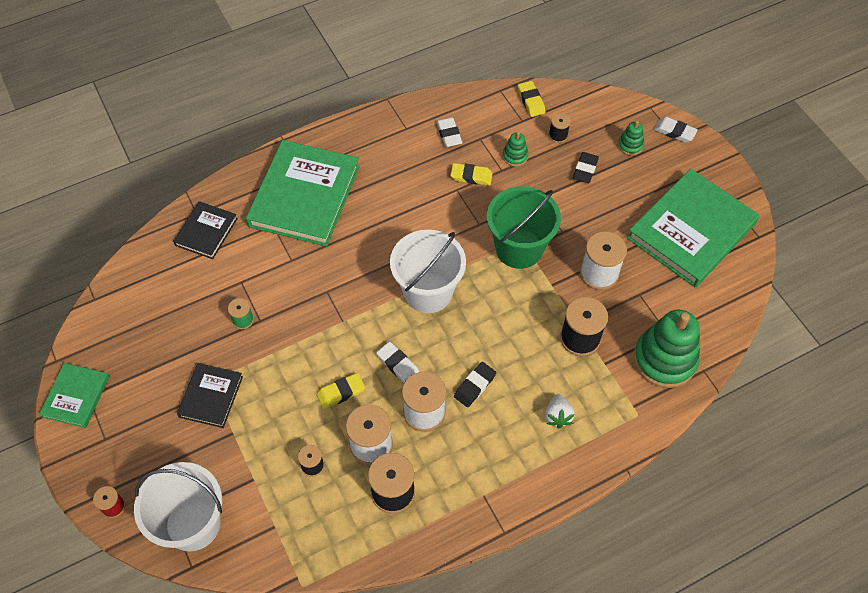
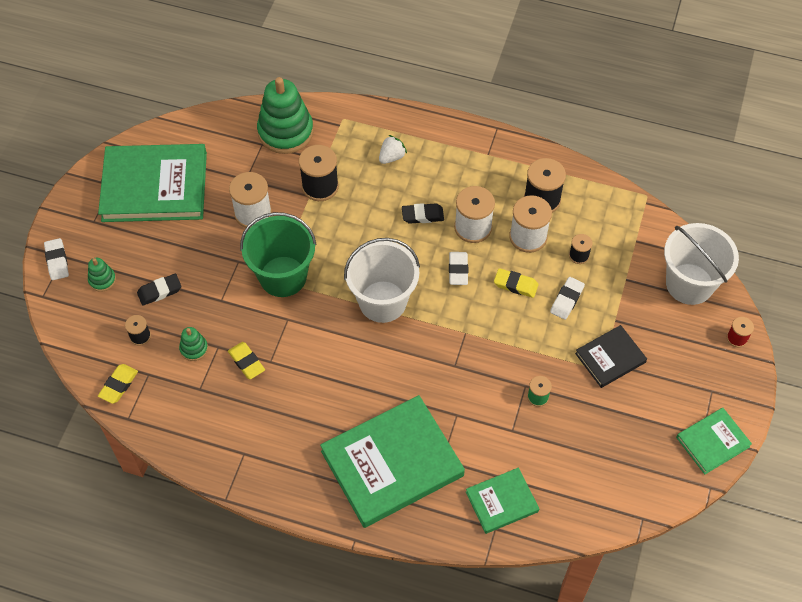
camera: 135 degrees left, 0 degrees up
(206, 232) = (502, 502): black book -> green book
(449, 134) = (218, 415): white eraser -> white eraser (567, 300)

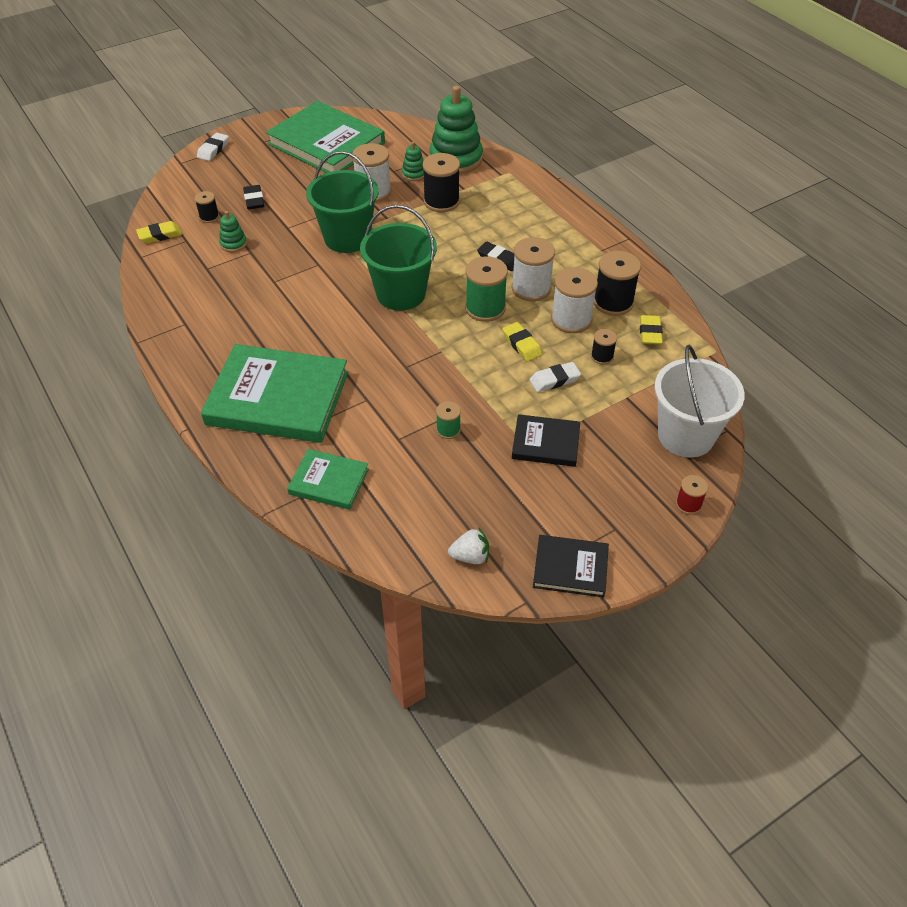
camera: 40 degrees right, 10 degrees down
(102, 280) = (227, 174): green stacking toy -> green stacking toy (414, 174)
(159, 291) = (254, 200): black eraser -> black eraser turned 60 degrees clockwise
(246, 362) = (257, 272): yellow eraser -> yellow eraser (650, 333)
(382, 301) = (401, 294): white bucket -> green bucket
(392, 157) = (518, 212): white strawberry -> white strawberry (470, 556)
(458, 270) = (485, 308): white eraser -> green spool
(712, 442) = (570, 568): green book -> black book

